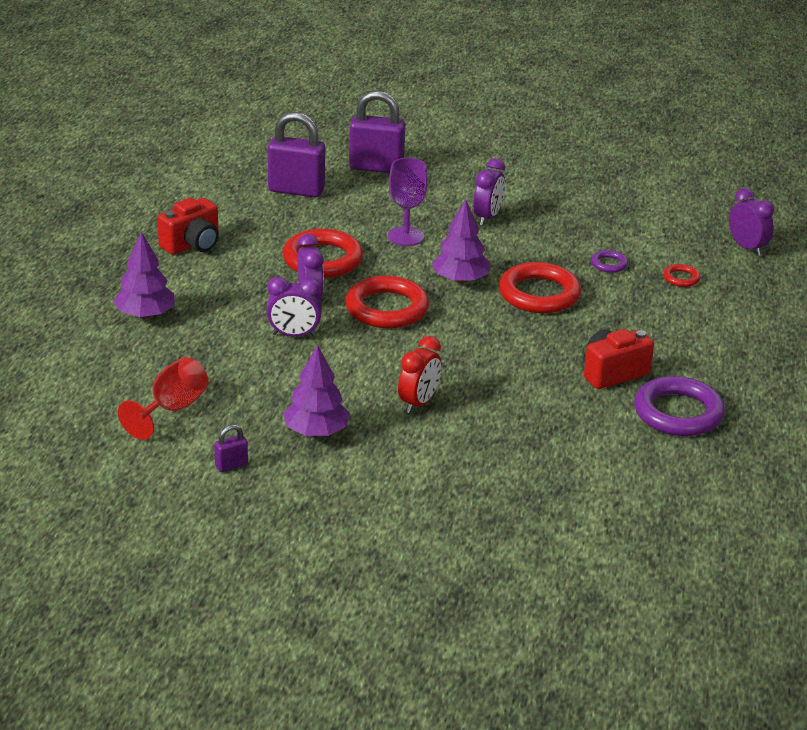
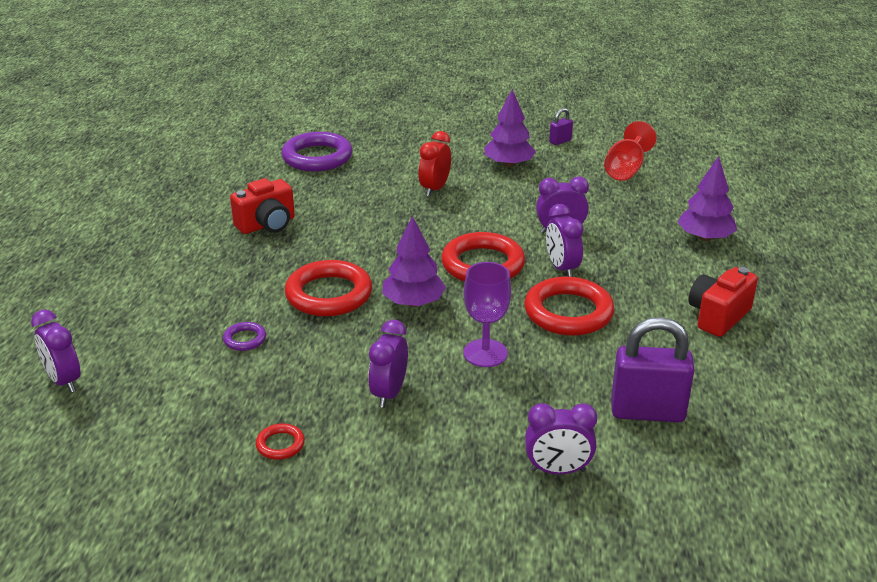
camera: 175 degrees right, 0 degrees up
(376, 167) = (558, 470): purple padlock -> purple clock
(678, 413) = (218, 199): purple ring -> purple ring (317, 157)
(681, 278) = (165, 329): red ring -> red ring (280, 444)

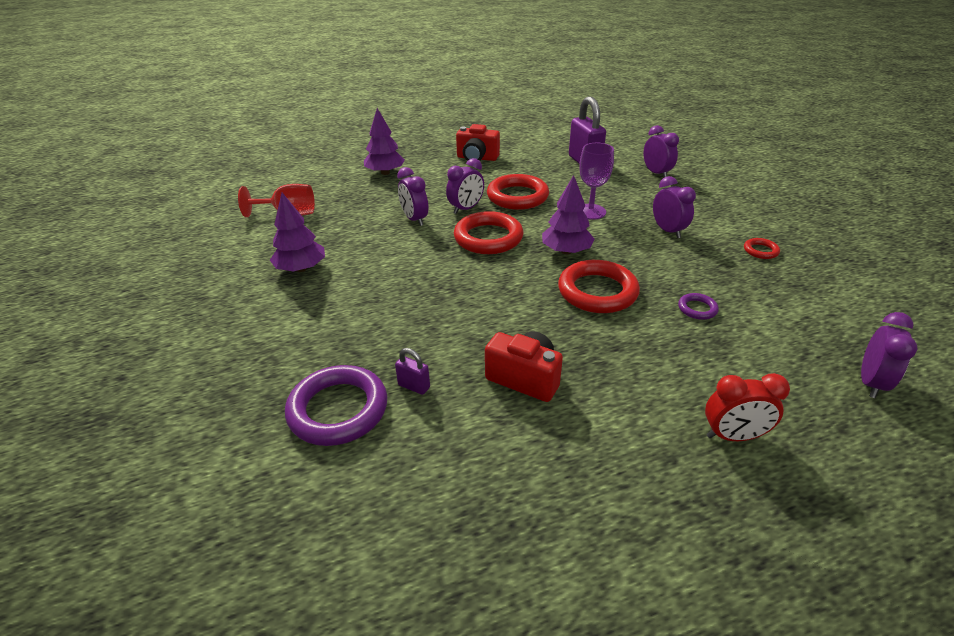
camera: 115 degrees left, 5 degrees up
(389, 393) = (668, 231): purple clock -> purple clock turned 105 degrees counterclockwise
(434, 189) = (376, 295): red clock -> red clock (733, 436)
(560, 141) = (237, 254): purple padlock -> purple padlock (414, 386)

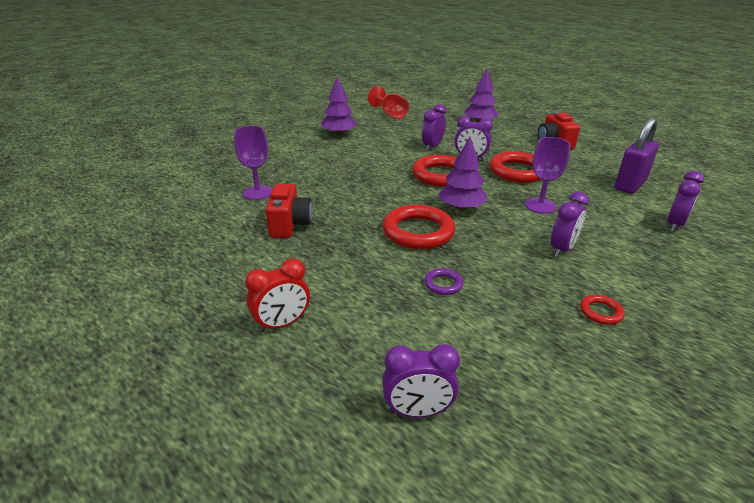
camera: 60 degrees right, 5 degrees down
(338, 409) = (226, 178): purple ring -> none
(414, 386) = (257, 193): purple padlock -> purple goblet
(733, 436) = (282, 324): red clock -> red clock turned 90 degrees counterclockwise

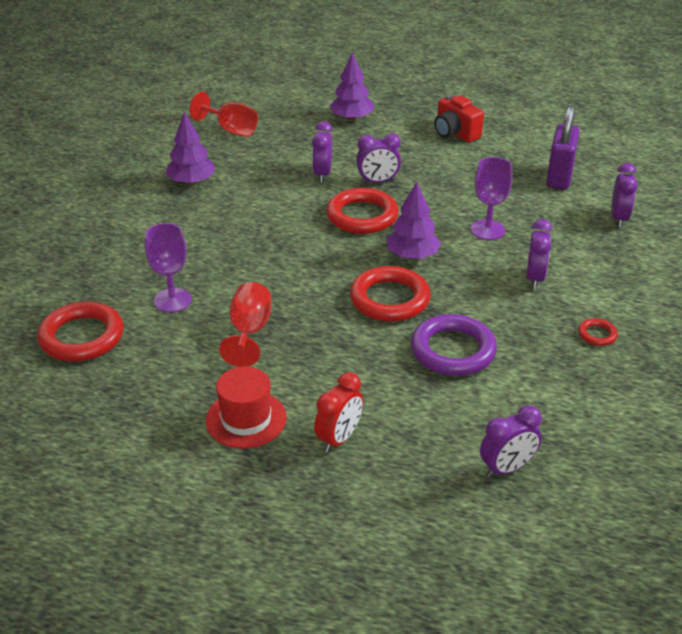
camera: 25 degrees left, 5 degrees up
(225, 284) = (246, 419): none -> red hat
(289, 225) = (249, 331): red camera -> red goblet
(443, 284) = (453, 350): purple ring -> purple ring, size x2.17
(517, 171) = (440, 188): red ring -> red ring (82, 337)

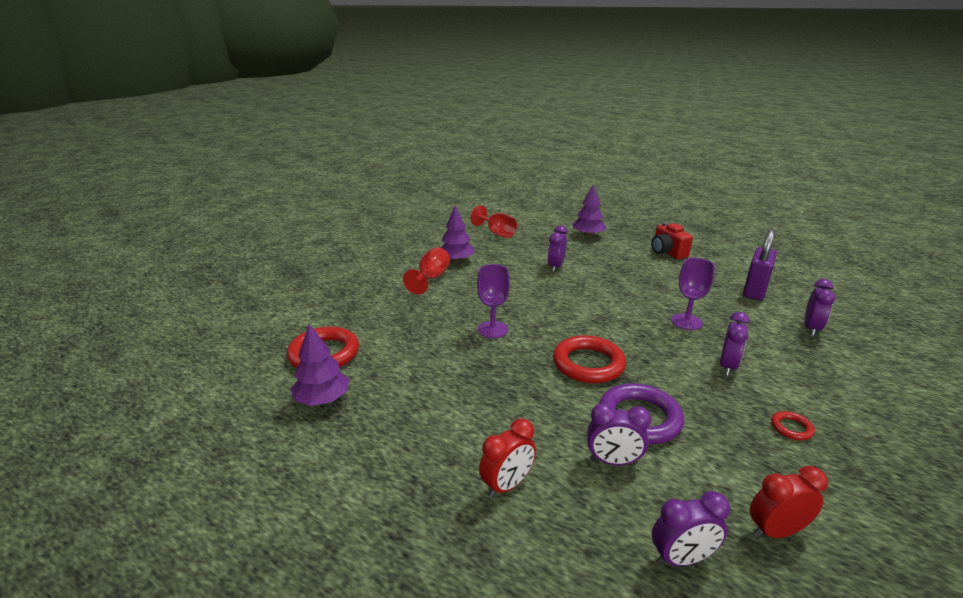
camera: 15 degrees right, 10 degrees down
(172, 300) = (406, 337): purple goblet -> purple goblet (492, 329)
(246, 419) = (426, 448): red hat -> none
(249, 331) = (458, 371): red goblet -> red goblet (431, 278)
(362, 216) = (579, 298): red ring -> none
(378, 182) = (598, 276): purple clock -> purple clock (613, 461)
(412, 255) = (616, 332): purple tree -> purple tree (322, 399)
(583, 431) = (775, 531): none -> red clock

